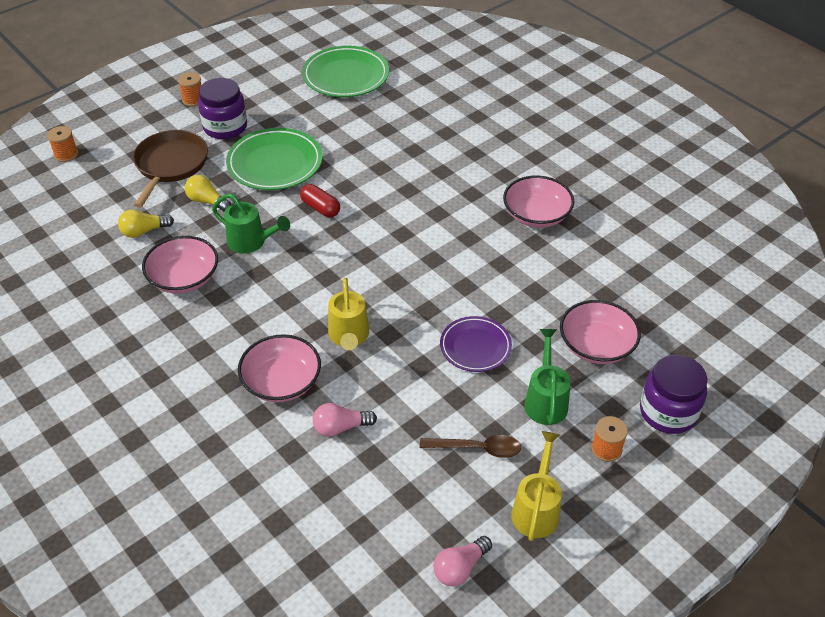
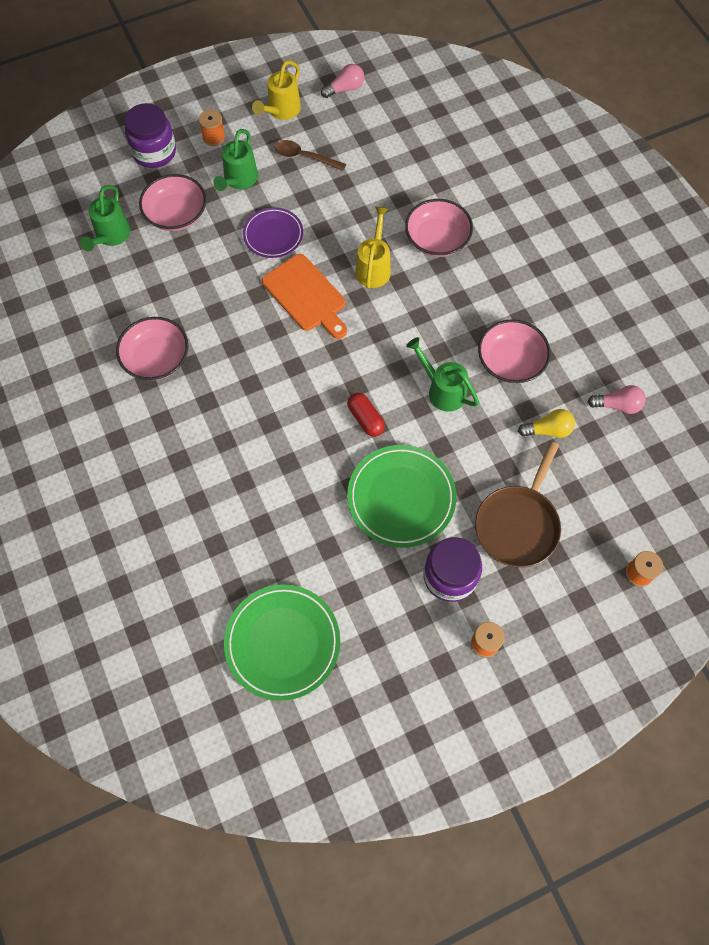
camera: 165 degrees left, 20 degrees up
(207, 201) = (481, 457): yellow light bulb -> none
(340, 427) = (399, 193): pink light bulb -> pink light bulb (617, 405)
(414, 294) = (306, 295): none -> orange cutting board
(653, 308) = (110, 236): none -> green watering can

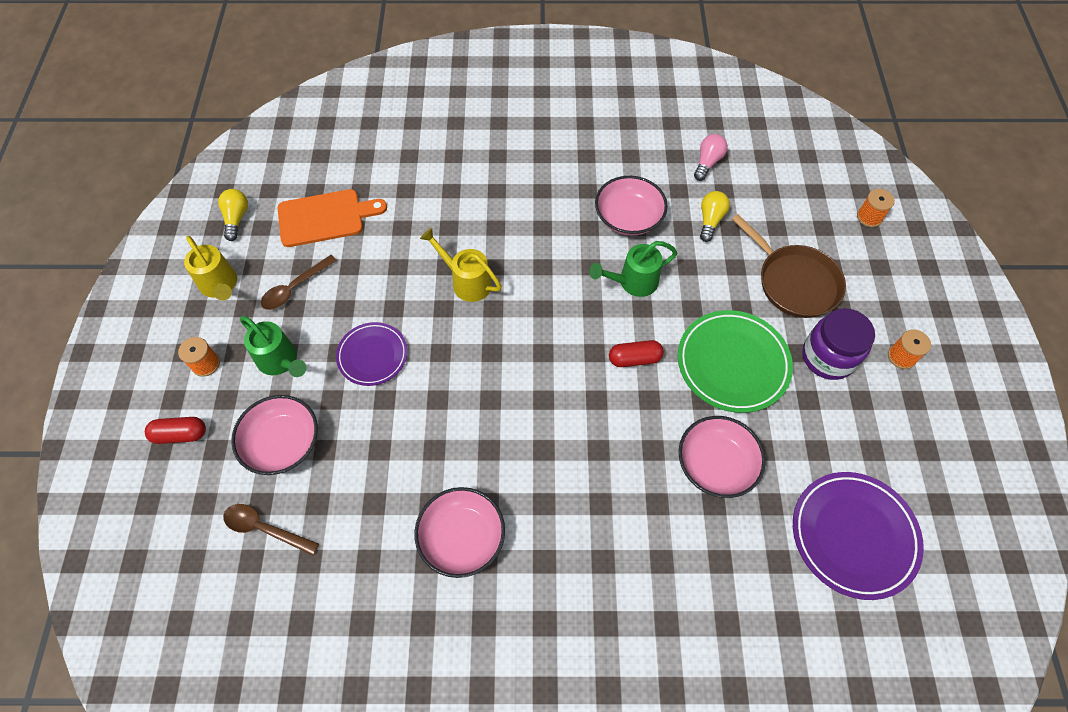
camera: 65 degrees left, 5 degrees down
(110, 236) = (265, 528): green watering can -> brown spoon
(154, 152) = (180, 434): purple jar -> red capsule
(282, 643) = (853, 535): green plate -> purple plate
(306, 295) = (465, 354): orange cutting board -> orange cutting board (325, 217)
(345, 89) = (236, 218): pink light bulb -> yellow light bulb
(437, 239) = (466, 217): pink bowl -> pink bowl (716, 464)

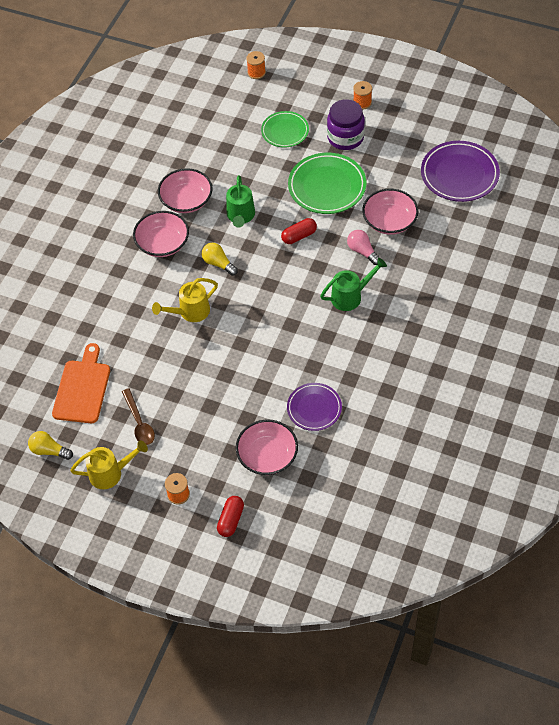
camera: 65 degrees left, 5 degrees down
(265, 528) = (327, 478): brown spoon -> none
(281, 361) = (200, 444): green watering can -> green watering can (351, 296)
(372, 355) = (223, 385): purple plate -> purple plate (314, 408)
(462, 537) = (380, 367): pink bowl -> pink bowl (162, 243)
(634, 359) = (299, 236): red capsule -> red capsule turned 45 degrees clockwise
(707, 162) = (164, 138): pink light bulb -> pink light bulb (362, 251)
(710, 220) = (213, 156): yellow light bulb -> yellow light bulb (218, 263)
(794, 282) = (285, 131): brown pan -> green plate

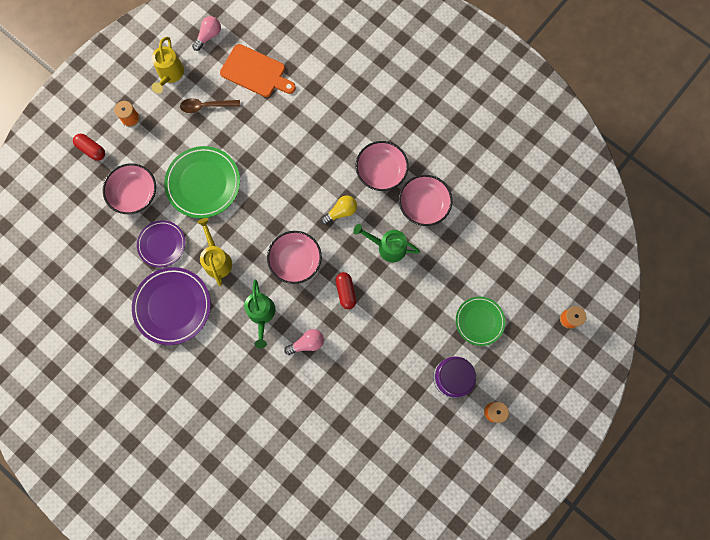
camera: 105 degrees right, 20 degrees up
(49, 450) = (209, 36): yellow light bulb -> pink light bulb
(190, 312) = (298, 174): yellow watering can -> yellow watering can (217, 259)
(327, 186) = (395, 338): green plate -> green plate (203, 183)
(389, 221) = (333, 382): pink bowl -> pink bowl (295, 260)
(459, 174) = (365, 474): purple plate -> purple plate (172, 306)

